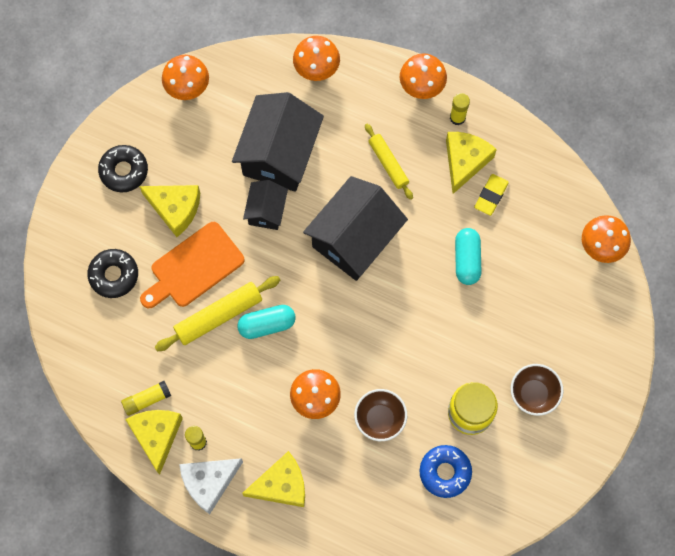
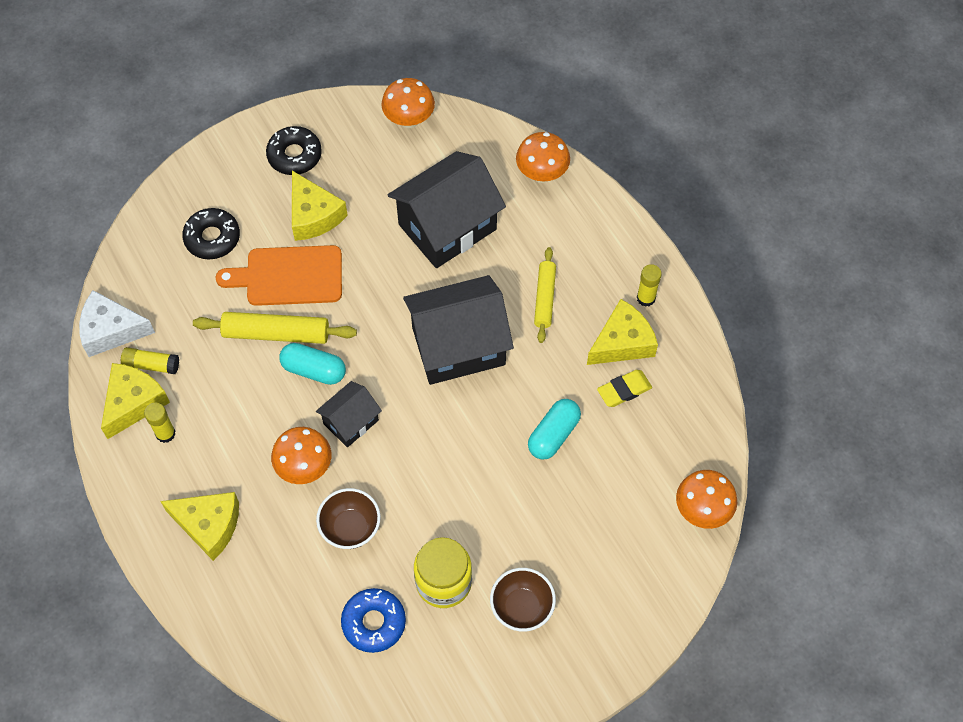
camera: 35 degrees right, 10 degrees down
(209, 482) = (145, 477): white cheese -> white cheese (111, 330)
(266, 211) = (395, 269): black house -> black house (351, 422)
(421, 87) = (631, 249): orange mushroom -> none

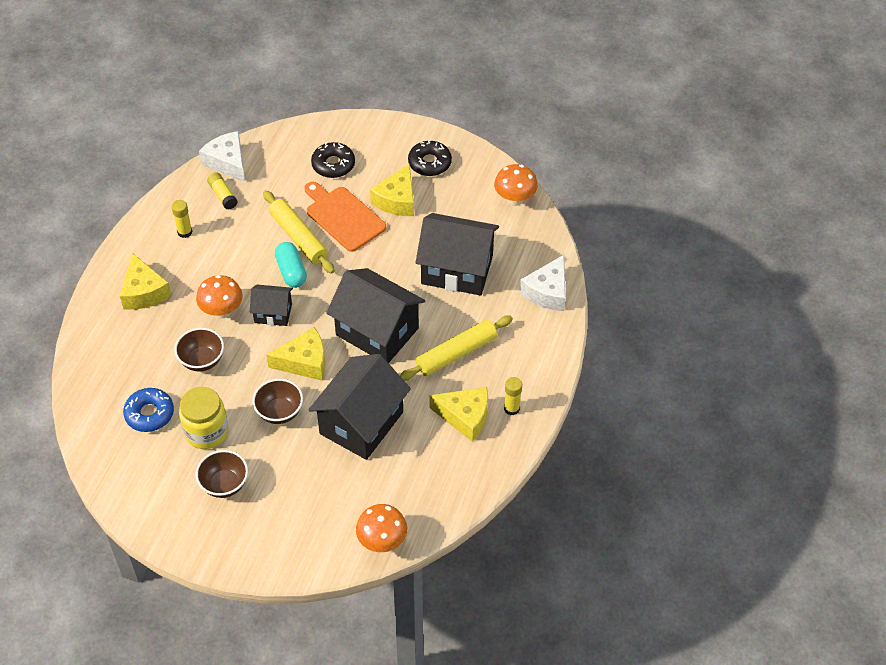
camera: 50 degrees right, 10 degrees down
(133, 402) = (191, 204): yellow cheese -> yellow cheese (304, 362)
(478, 498) = (279, 412): none -> brown bowl
(542, 174) = (547, 292): orange mushroom -> white cheese
(544, 298) = (456, 353): yellow rolling pin -> yellow rolling pin, size x1.51
(553, 435) = (361, 423): turquoise capsule -> black house
(624, 390) = (430, 440): yellow eraser -> none

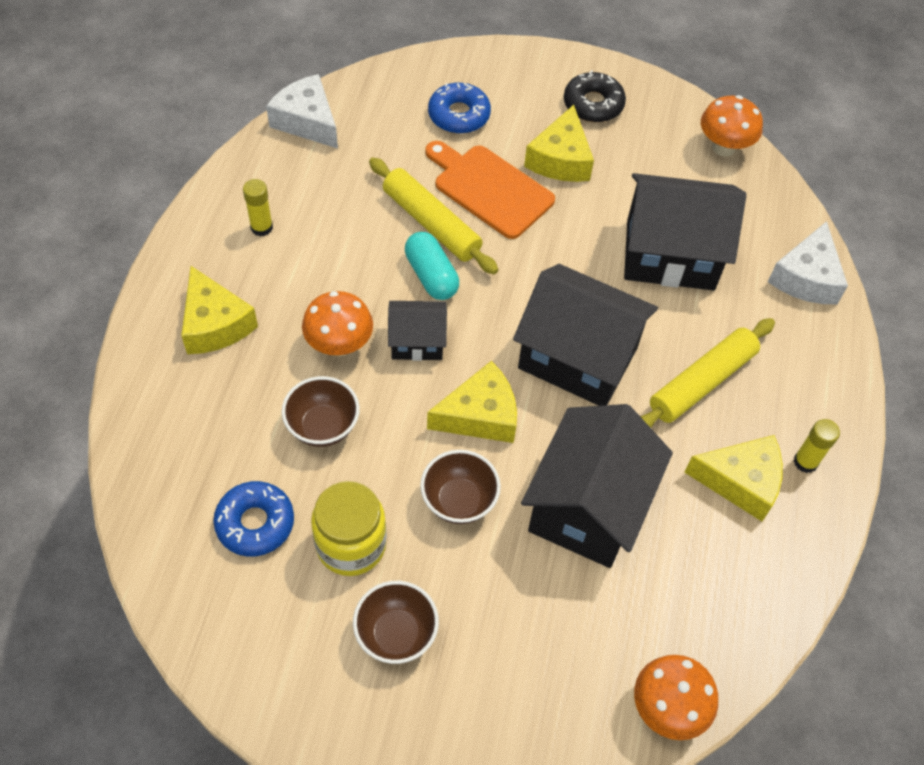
camera: 10 degrees left, 5 degrees up
(223, 195) = (308, 169): yellow glue stick -> none
(333, 164) = (459, 115): black donut -> blue donut

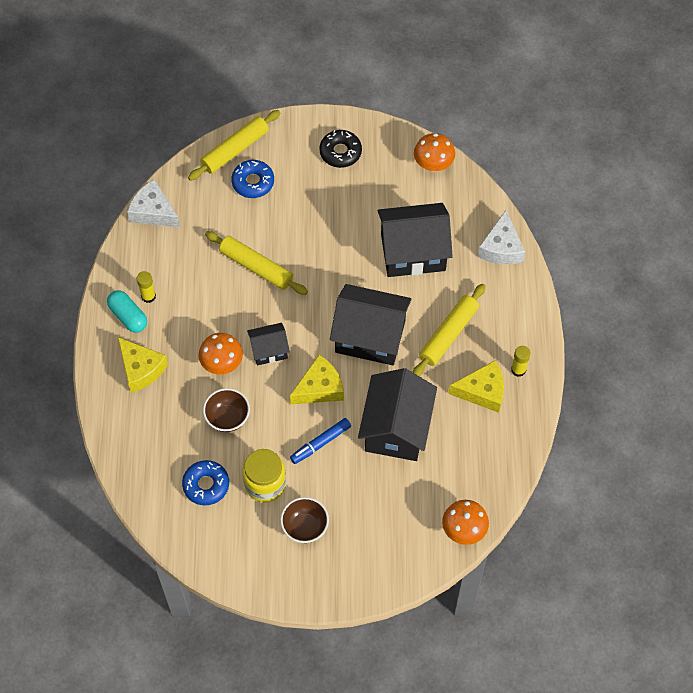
camera: 10 degrees left, 5 degrees up
(431, 276) = (266, 304): turquoise capsule -> turquoise capsule (128, 316)
(445, 71) = (235, 150): none -> yellow rolling pin
(459, 501) = (320, 443): brown bowl -> blue marker
(489, 189) = (287, 233): orange cutting board -> none
(560, 159) = (328, 200): yellow cheese -> none

